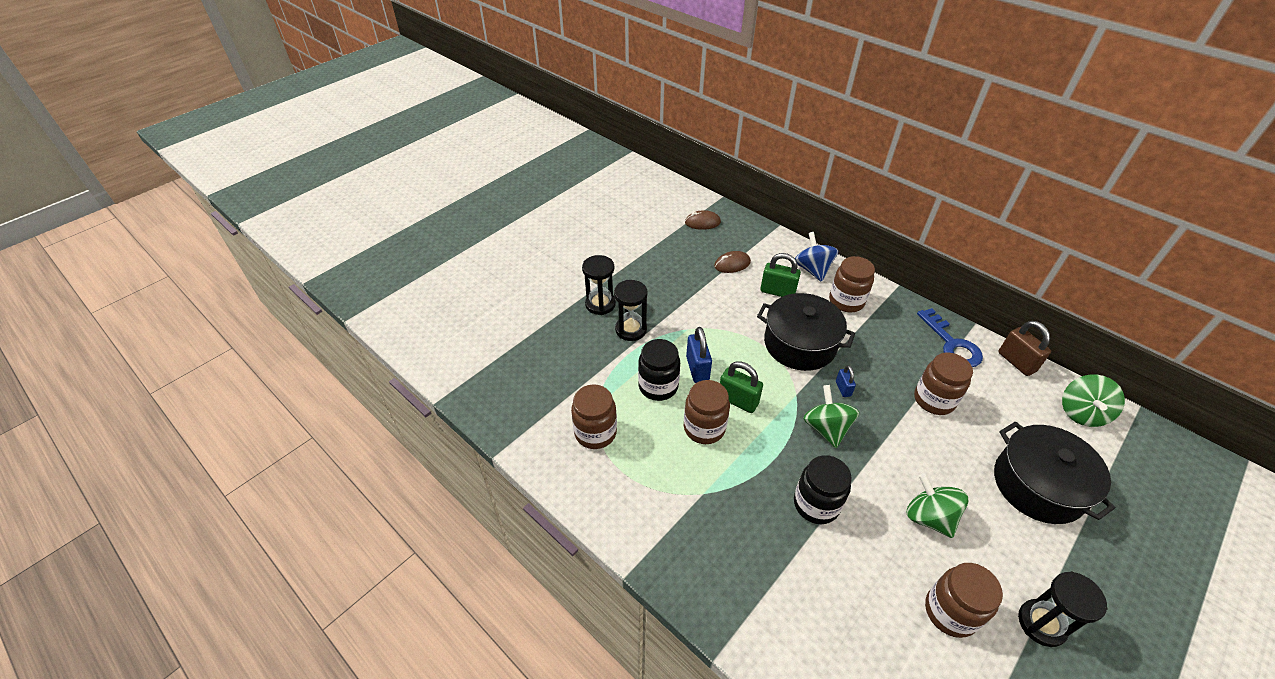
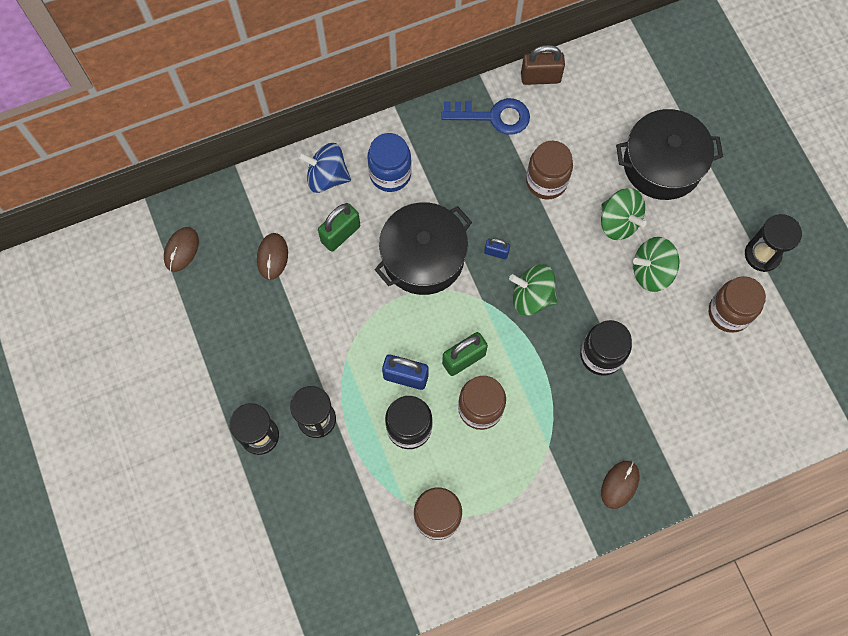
camera: 65 degrees left, 25 degrees up
(703, 571) = (620, 484): none -> brown mouse
(846, 301) = (390, 174): brown jar -> blue jar
(1081, 413) = (615, 71): green spinning top -> green spinning top (618, 222)

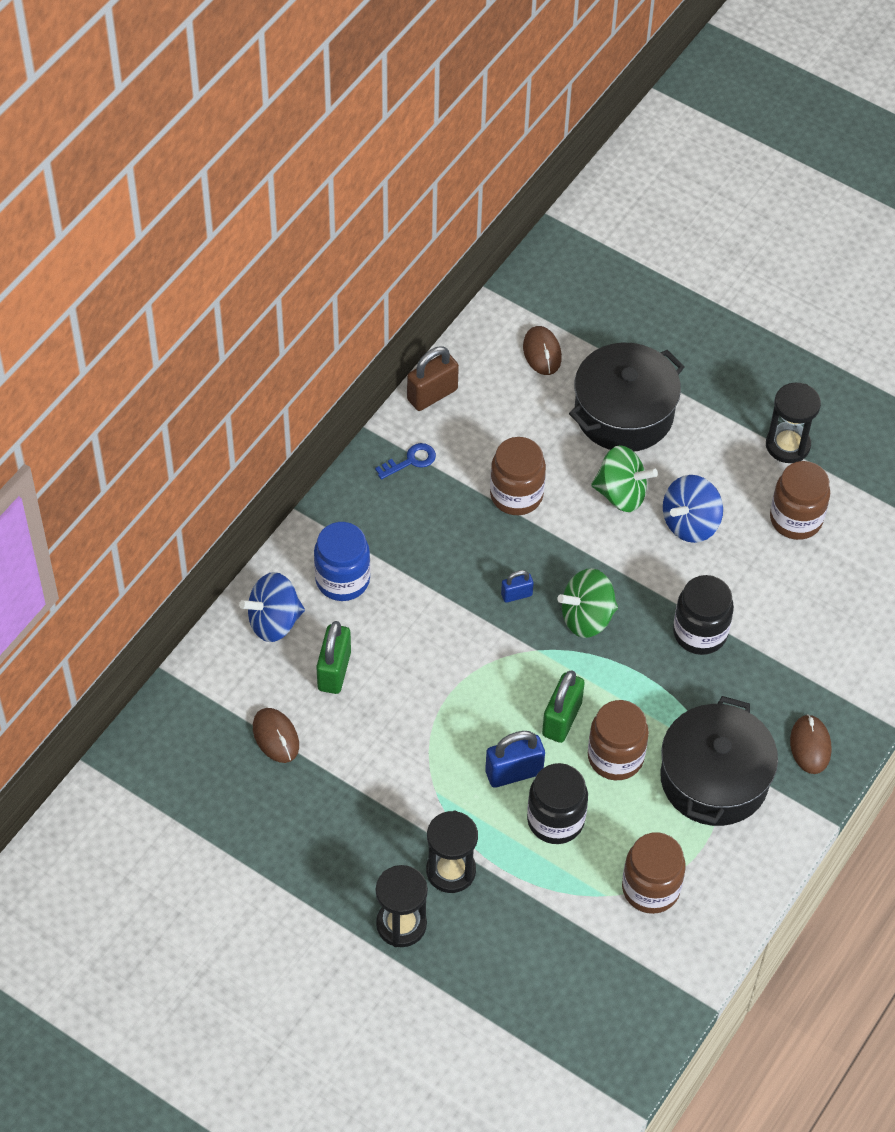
camera: 35 degrees left, 15 degrees down
(181, 250) = (166, 788): brown mouse -> brown mouse (542, 352)
(423, 257) = (442, 643): black pot -> black pot (714, 779)
(493, 116) = (410, 461): blue key -> blue key, size x0.56
(651, 271) = (690, 523): green spinning top -> blue spinning top

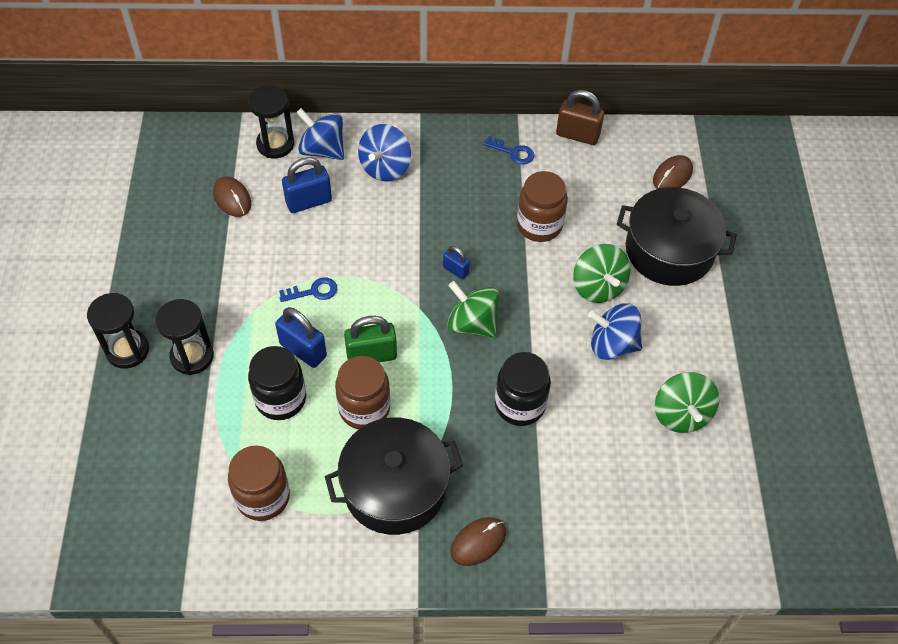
camera: 55 degrees right, 0 degrees up
(275, 737) = (232, 198): brown mouse -> brown mouse turned 60 degrees counterclockwise
(334, 671) = (309, 202): green padlock -> blue padlock
(342, 580) = (385, 167): blue jar -> blue spinning top
(450, 727) = (313, 291): none -> blue key
(787, 445) = (743, 371): black hourglass -> black hourglass (275, 144)
(796, 519) = (681, 414): brown jar -> green spinning top

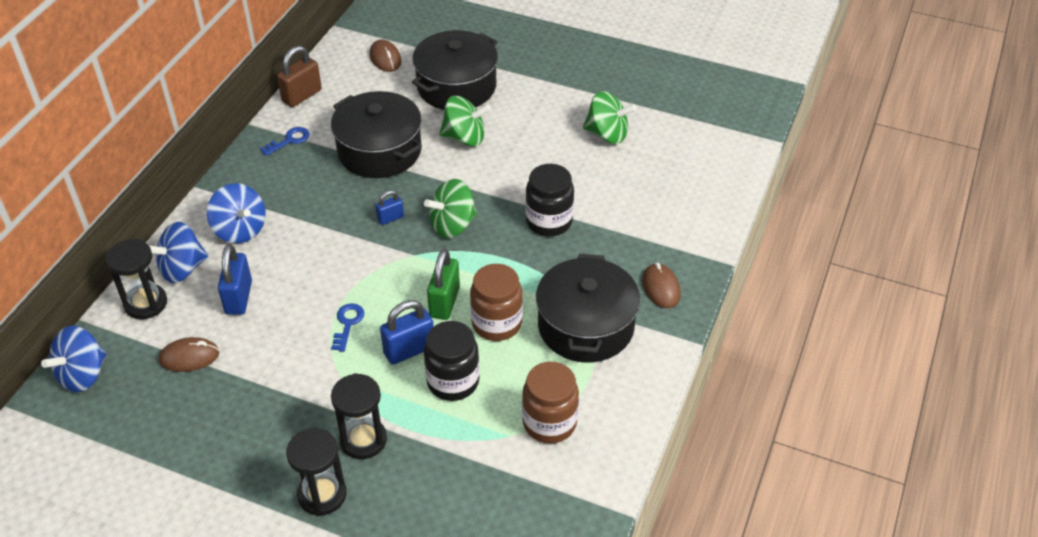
camera: 65 degrees left, 10 degrees down
(539, 225) = (379, 151): brown jar -> black pot
(612, 344) = (524, 149): blue spinning top -> blue spinning top (83, 375)

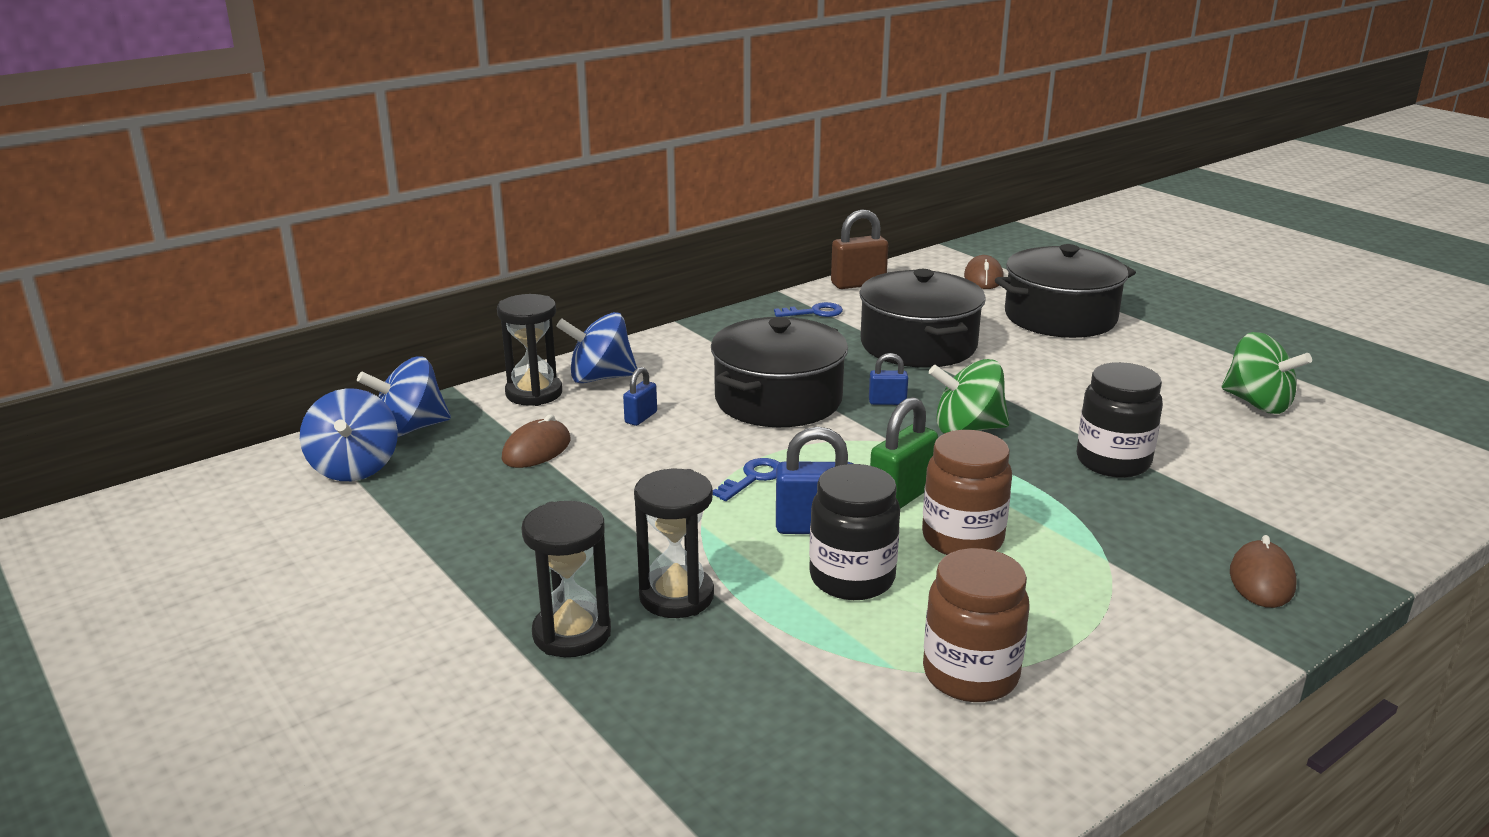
camera: 30 degrees right, 20 degrees down
(189, 357) = (536, 450): brown mouse -> brown mouse turned 75 degrees counterclockwise
(239, 297) = (641, 417): blue padlock -> blue padlock, size x0.57
(240, 230) = (694, 365): blue spinning top -> blue spinning top (354, 467)
(464, 138) = (1040, 359): green spinning top -> none
(586, 326) = (1104, 584): black pot -> black pot (778, 399)

